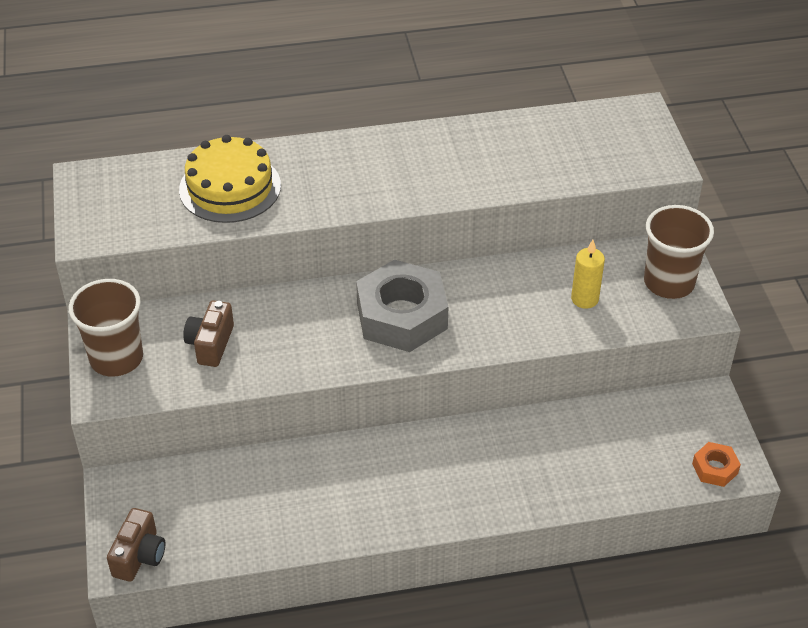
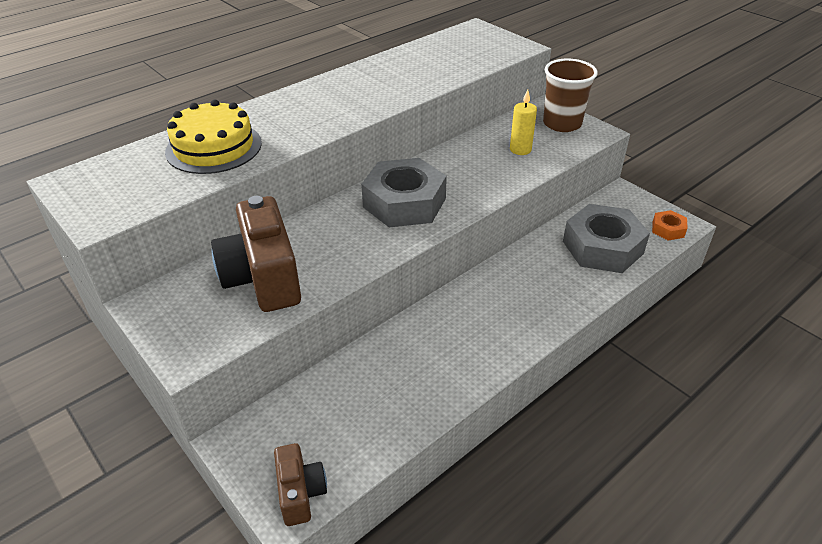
camera: 30 degrees left, 5 degrees down
(116, 358) = (180, 322): brown cup -> none
(211, 344) = (263, 278): brown camera -> brown camera, size x1.84
(615, 455) = (602, 247): none -> grey nut

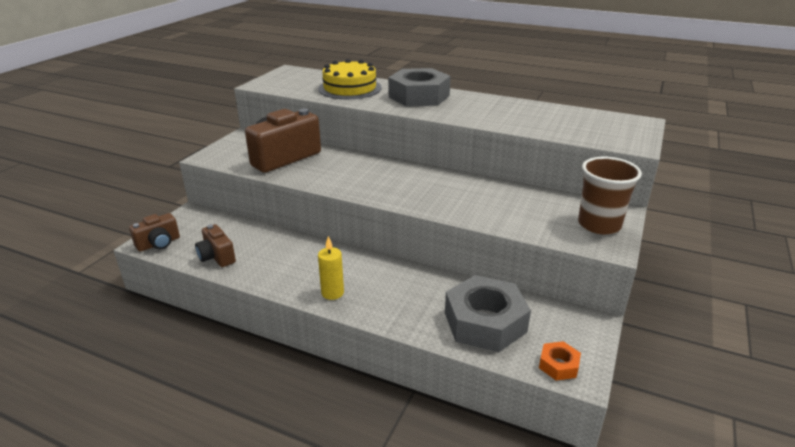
camera: 65 degrees right, 10 degrees down
(380, 426) = (217, 257): none -> brown camera
(404, 202) = (397, 180): grey nut -> grey nut (419, 96)
(520, 149) = (525, 212): yellow candle -> yellow candle (332, 293)

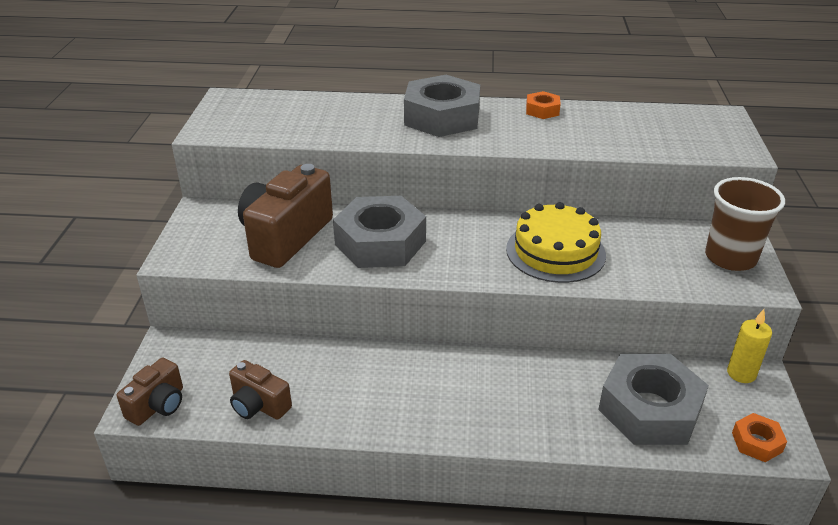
camera: 20 degrees left, 5 degrees up
(332, 293) = (449, 418): yellow candle -> yellow candle (741, 373)
(341, 171) = (380, 243): none -> grey nut
(350, 88) = (340, 118): yellow cake -> yellow cake (555, 252)
(496, 101) = (542, 110): none -> orange nut

